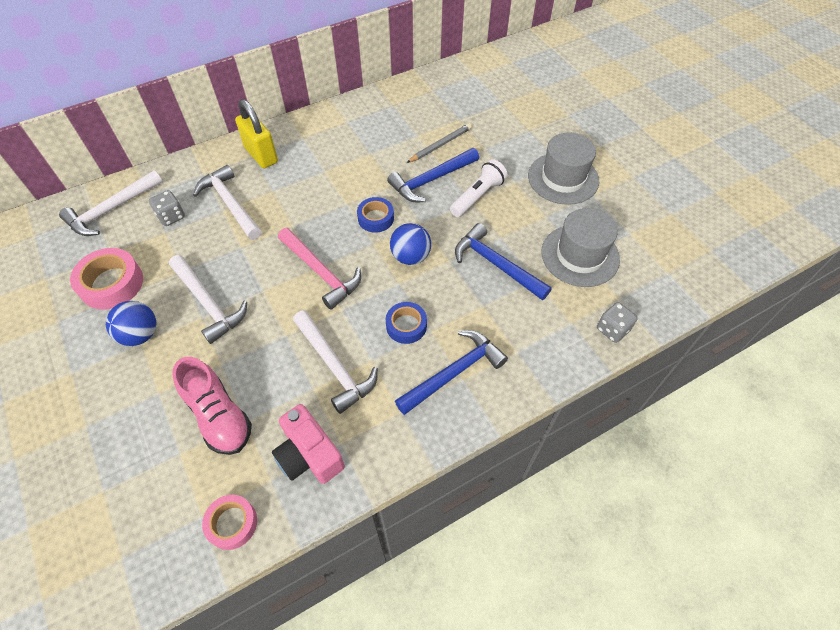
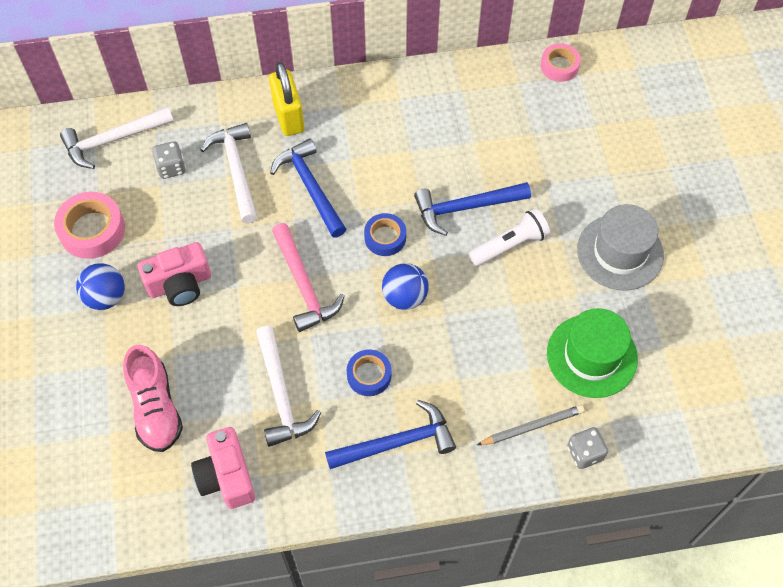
camera: 20 degrees right, 5 degrees up
(208, 303) = (180, 284): white hammer -> pink camera
(232, 523) = (137, 515): pink tape -> pink tape (559, 66)
(440, 145) = (495, 163): grey pencil -> grey pencil (532, 426)
(496, 264) = (493, 336): blue hammer -> blue hammer (310, 187)
(580, 255) = (592, 356): grey hat -> green hat

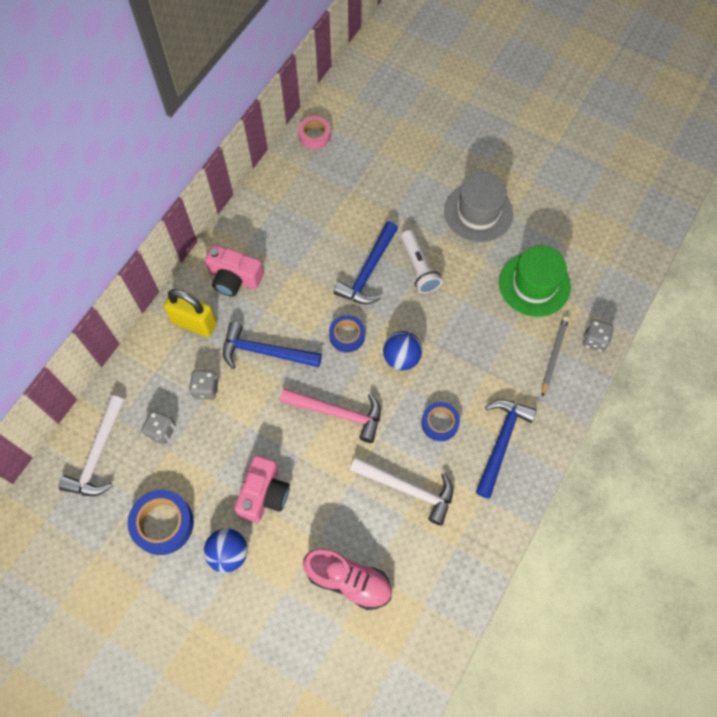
camera: 50 degrees left, 5 degrees up
(92, 230) = (163, 524): pink tape -> blue tape
(226, 476) = (439, 569): pink camera -> pink camera (234, 278)
(236, 170) = (206, 389): white hammer -> grey dice
(510, 245) = (418, 268): white flashlight -> white flashlight turned 150 degrees clockwise

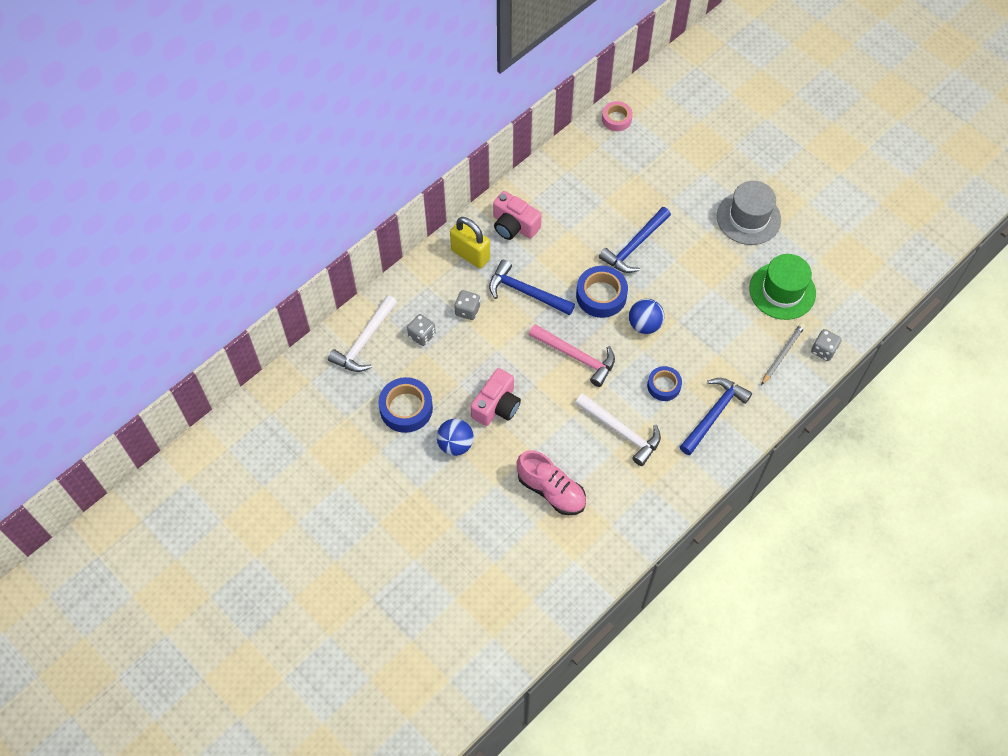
camera: 15 degrees right, 5 degrees down
(347, 336) = (601, 295): blue tape -> blue tape, size x1.56
(418, 268) = (680, 253): white flashlight -> none

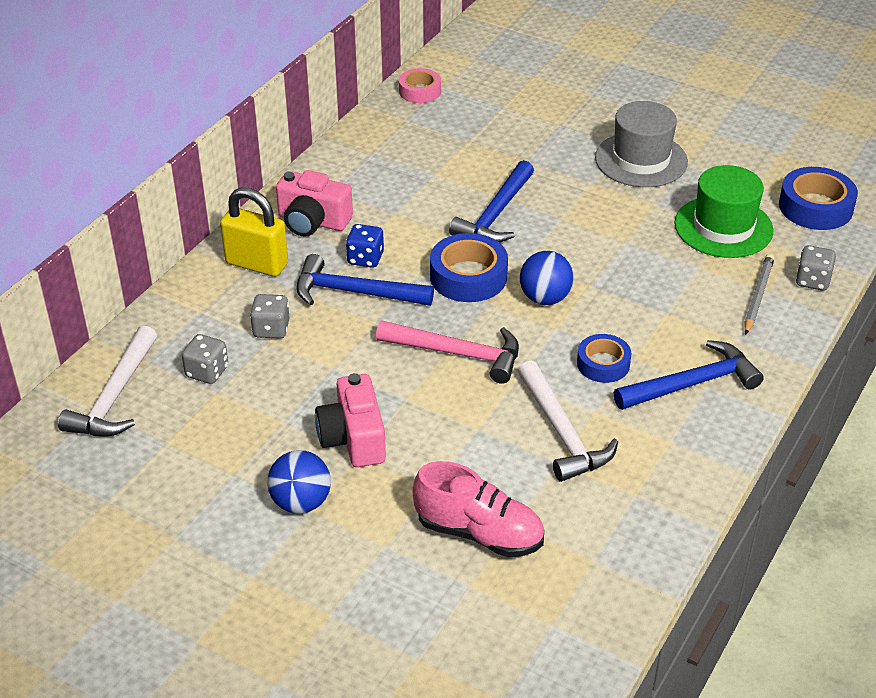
camera: 15 degrees left, 20 degrees down
(406, 408) = (205, 470): blue tape -> blue tape (815, 207)
(496, 406) = (353, 438): pink camera -> pink camera turned 150 degrees clockwise
(540, 265) = (365, 258): none -> blue dice
(621, 432) = (562, 433): white hammer -> white hammer turned 45 degrees clockwise
(714, 414) = (692, 384): blue hammer -> blue hammer turned 45 degrees clockwise

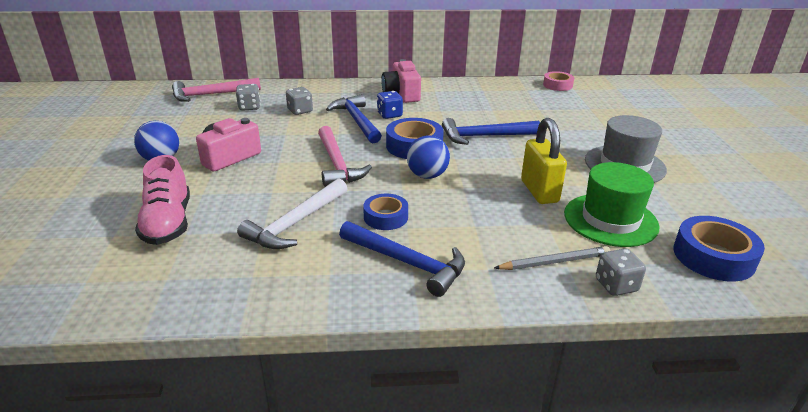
camera: 55 degrees right, 10 degrees down
(114, 397) = (211, 95): white hammer -> pink hammer
(257, 264) = (348, 93): yellow padlock -> yellow padlock (539, 191)

